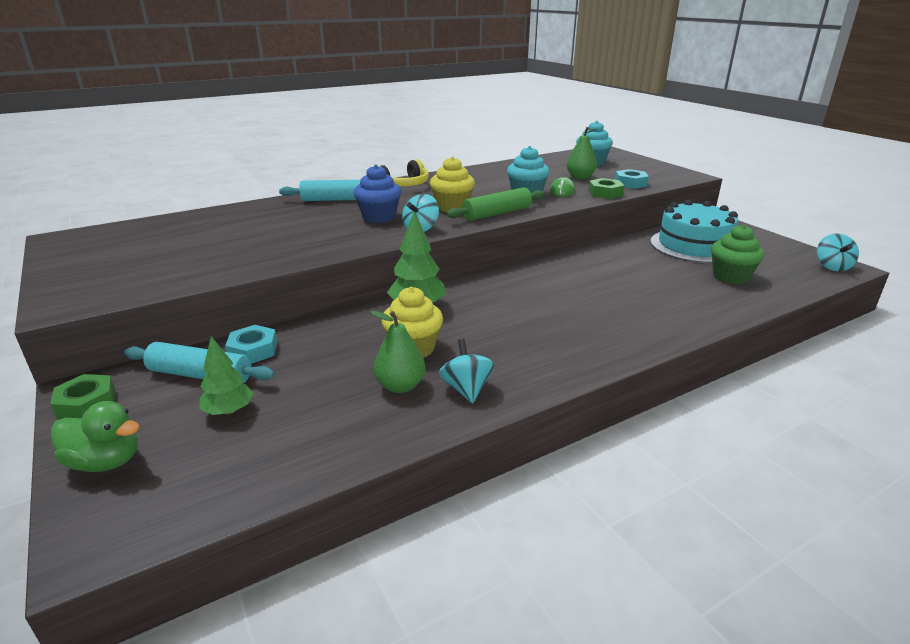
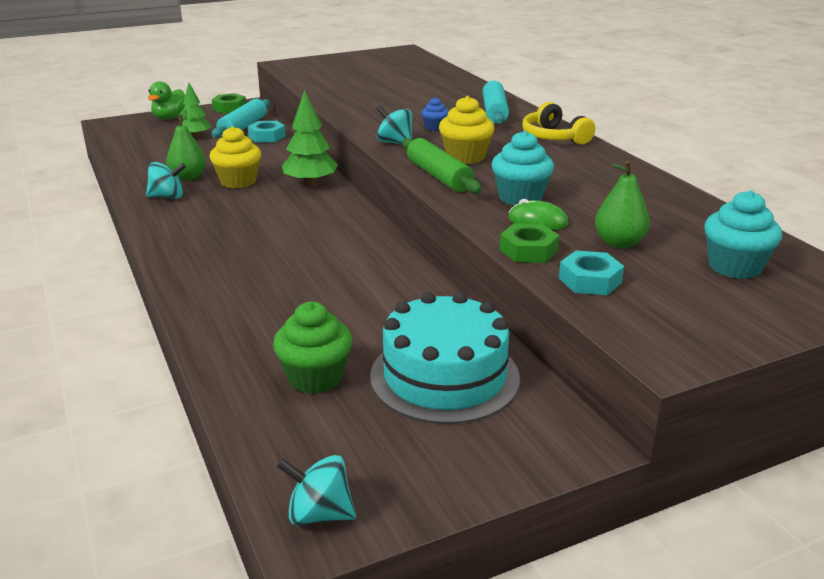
camera: 95 degrees right, 0 degrees up
(379, 217) = (435, 128): blue cupcake -> blue cupcake, size x0.55

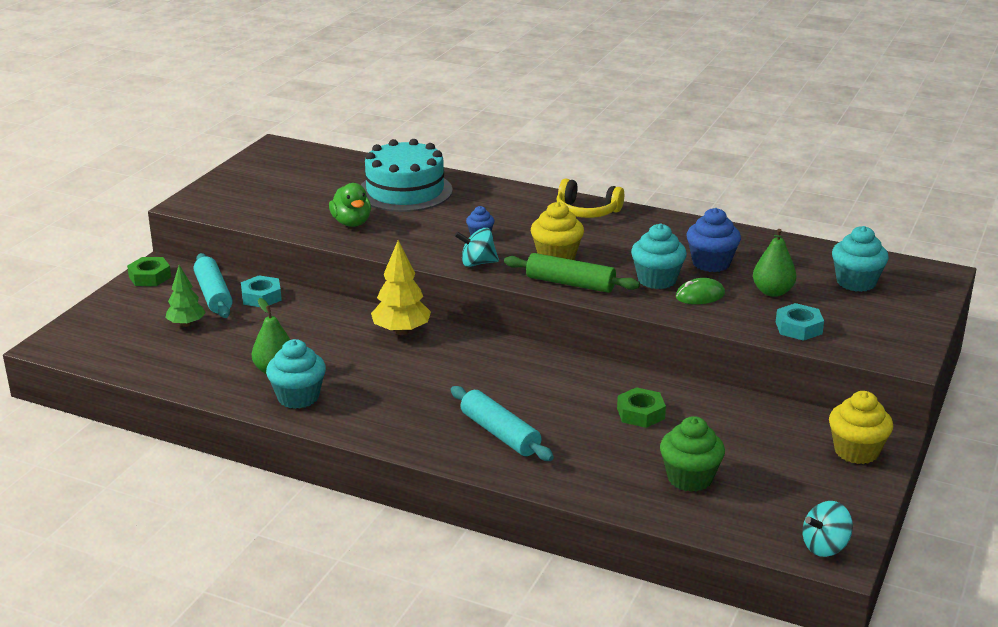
camera: 40 degrees left, 0 degrees up
(167, 197) = (298, 397): turquoise spinning top -> turquoise cupcake
(170, 118) = (108, 313): green duck -> green duck (351, 223)
(238, 181) = (332, 355): yellow cupcake -> yellow cupcake (856, 451)
(310, 184) = (401, 331): green tree -> yellow tree
(444, 376) = (760, 438): turquoise cake -> turquoise cake (405, 191)
(494, 112) = (497, 199): turquoise rolling pin -> turquoise rolling pin (500, 434)
(528, 250) = (731, 321): green nut -> green nut (640, 413)
(598, 202) = (711, 263): none -> blue cupcake

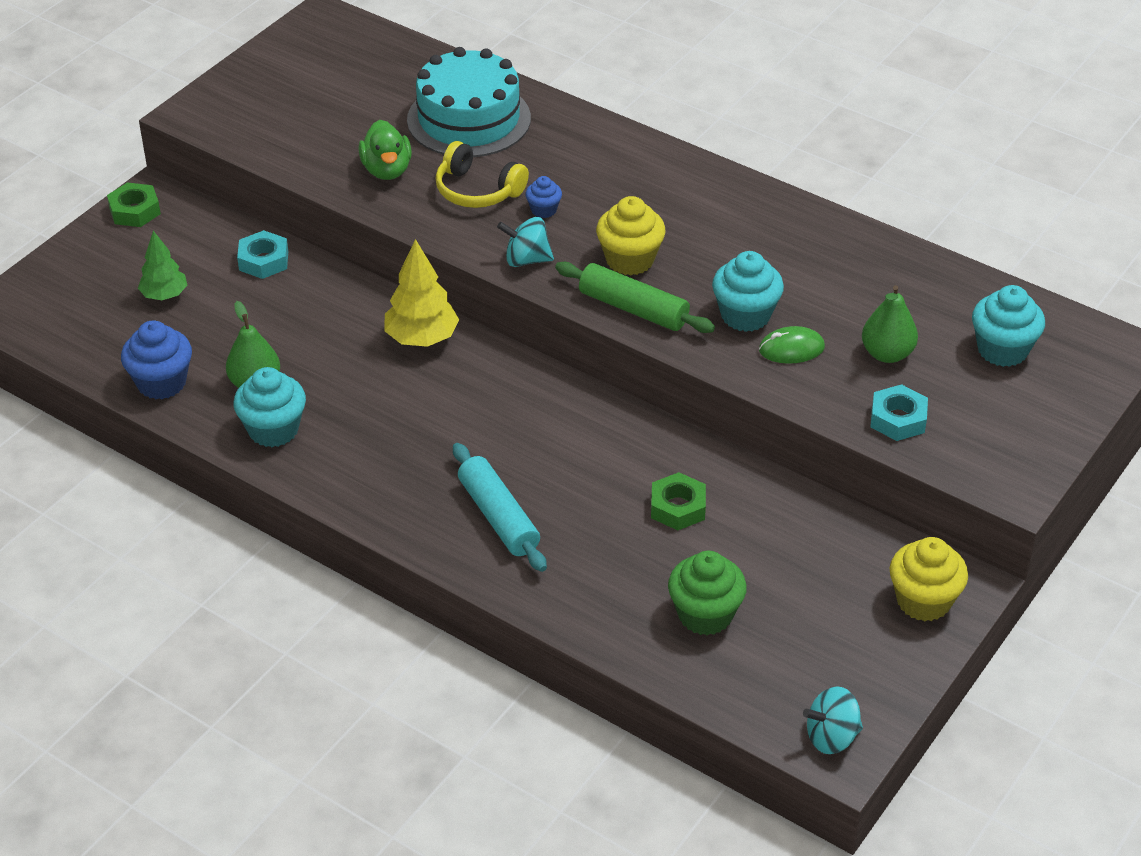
camera: 10 degrees right, 15 degrees up
(213, 295) = (206, 250): turquoise rolling pin -> none
(587, 211) = (694, 182): yellow headphones -> yellow headphones (477, 190)
(711, 263) = (825, 294): blue cupcake -> blue cupcake (161, 383)

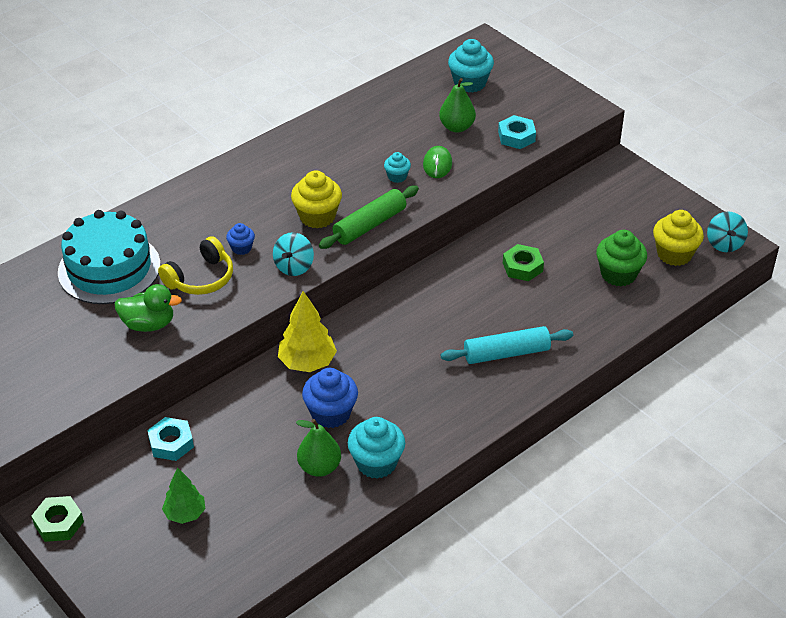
camera: 75 degrees left, 0 degrees up
(161, 383) = (295, 527): blue cupcake -> blue cupcake (331, 413)
(745, 315) = (397, 176): turquoise cupcake -> turquoise cupcake, size x0.55
(923, 601) = (627, 184): yellow cupcake -> yellow cupcake (674, 254)

